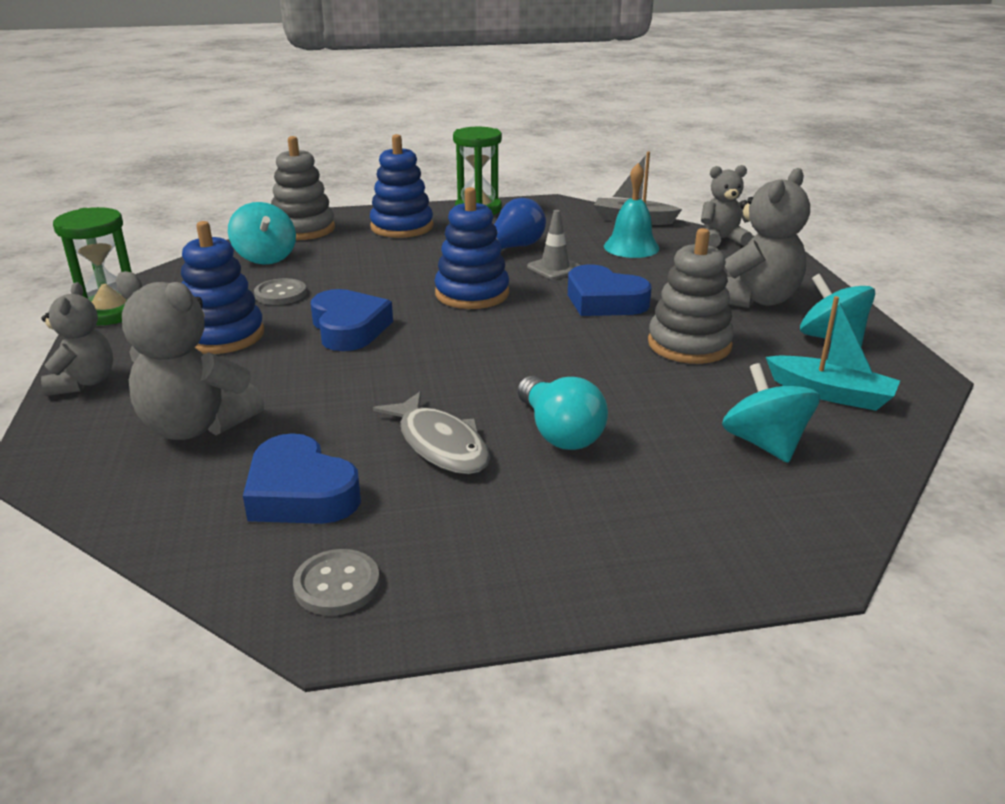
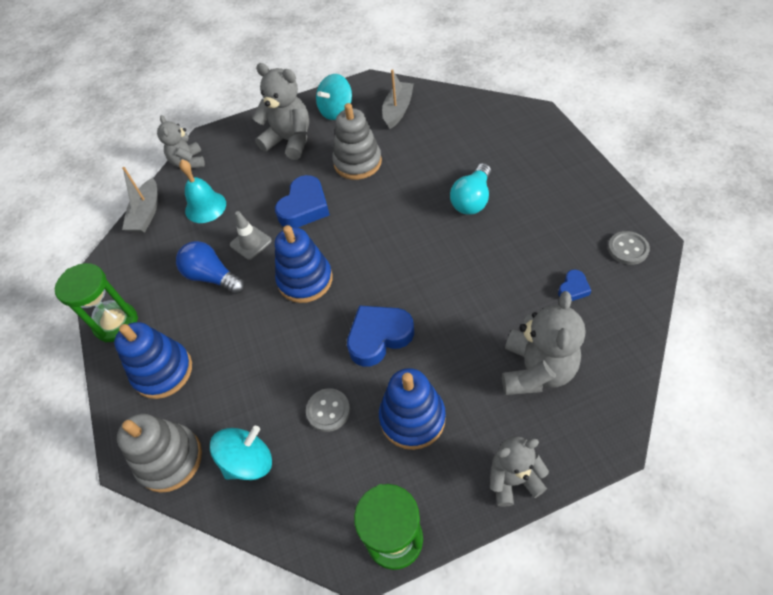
camera: 95 degrees left, 25 degrees up
(300, 493) = (573, 288): blue heart -> blue heart, size x0.51
(440, 444) = (504, 244): grey fish -> none
(559, 432) = (472, 200): turquoise light bulb -> turquoise light bulb turned 150 degrees clockwise
(764, 444) = (453, 129): turquoise spinning top -> none
(830, 394) = (398, 110): turquoise boat -> grey boat

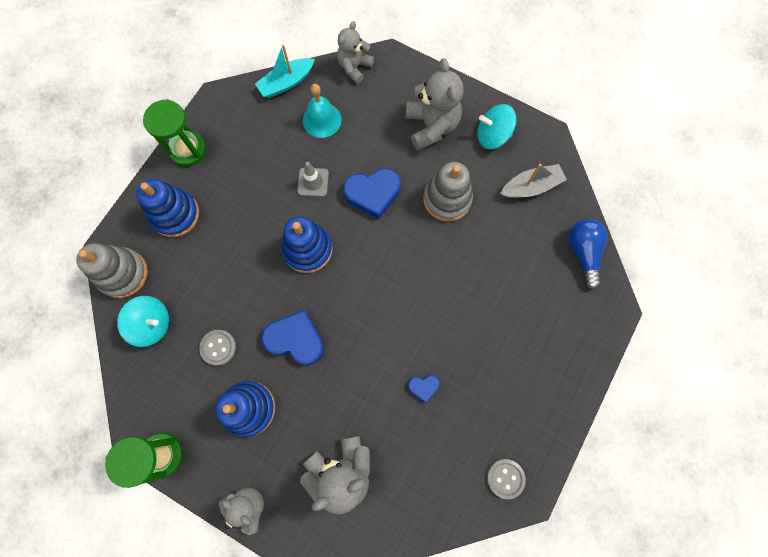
camera: 45 degrees right, 20 degrees up
(146, 213) = (286, 83): grey boat -> turquoise boat
(212, 277) = (266, 181): blue light bulb -> blue light bulb (583, 253)
(472, 200) = (471, 320): turquoise light bulb -> none
(573, 288) = (434, 456): blue heart -> blue heart (423, 387)

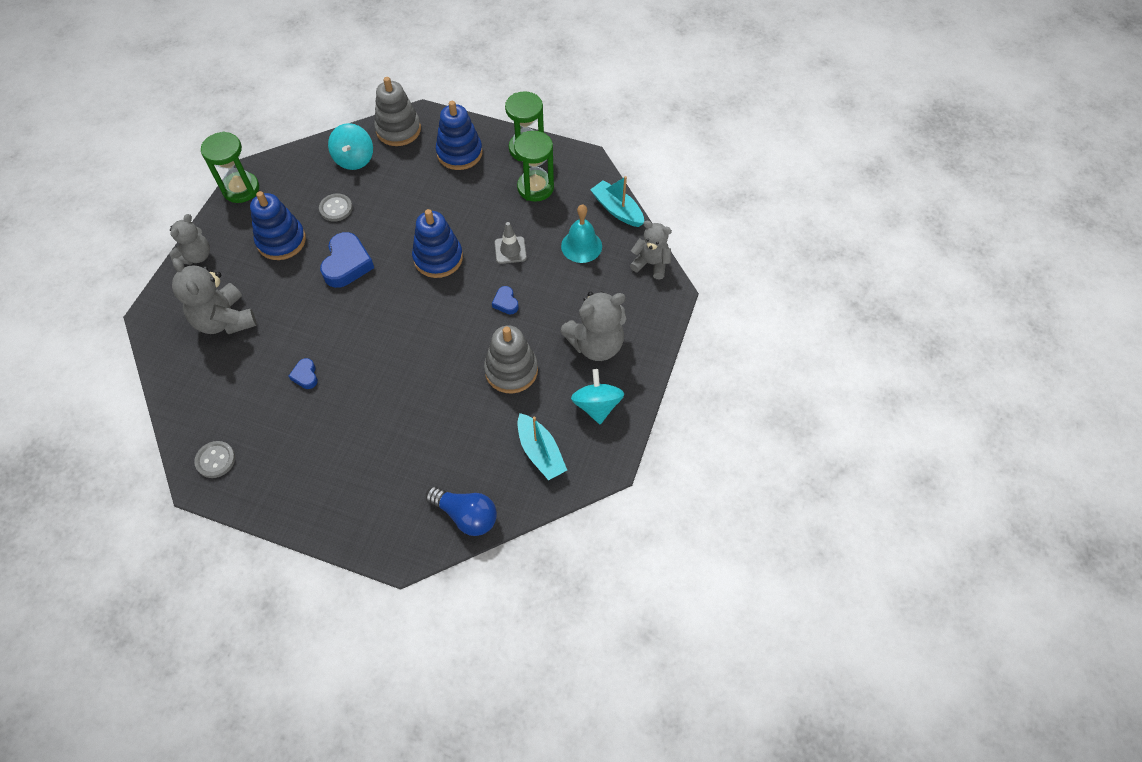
camera: 80 degrees right, 15 degrees down
(241, 149) = (535, 187): none -> green hourglass
(373, 194) = (506, 302): blue heart -> blue heart, size x0.51
(531, 186) = (540, 452): grey boat -> turquoise boat
(583, 253) = (466, 515): blue light bulb -> blue light bulb turned 45 degrees clockwise

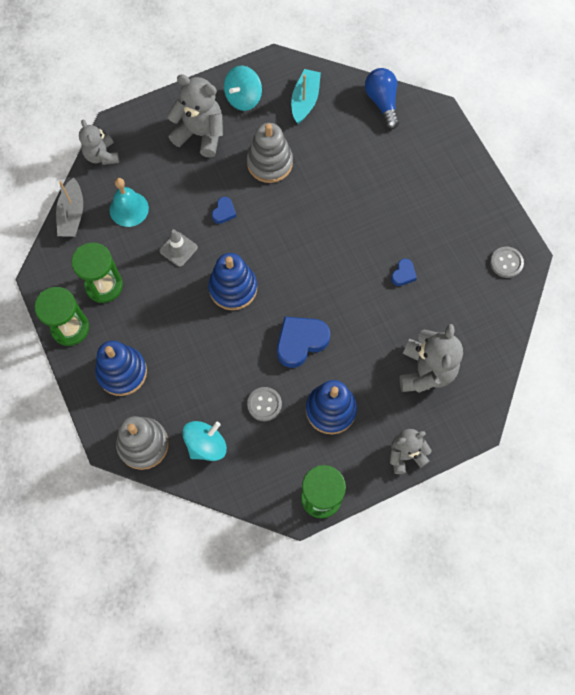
camera: 135 degrees left, 10 degrees up
(617, 210) = (72, 215): turquoise boat -> grey boat

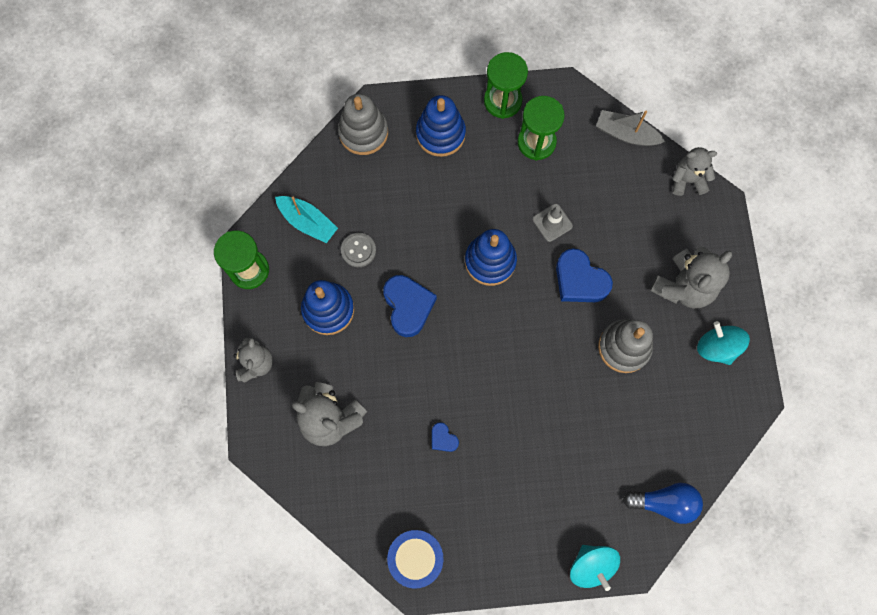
camera: 110 degrees right, 5 degrees up
(129, 209) = (615, 189): turquoise bell -> none
(206, 445) = (340, 186): turquoise spinning top -> turquoise spinning top (591, 566)
(224, 212) = (580, 280): blue heart -> blue heart, size x1.97
(305, 100) = (693, 414): turquoise boat -> turquoise boat (308, 222)
(506, 263) = (416, 558): grey button -> blue drum

